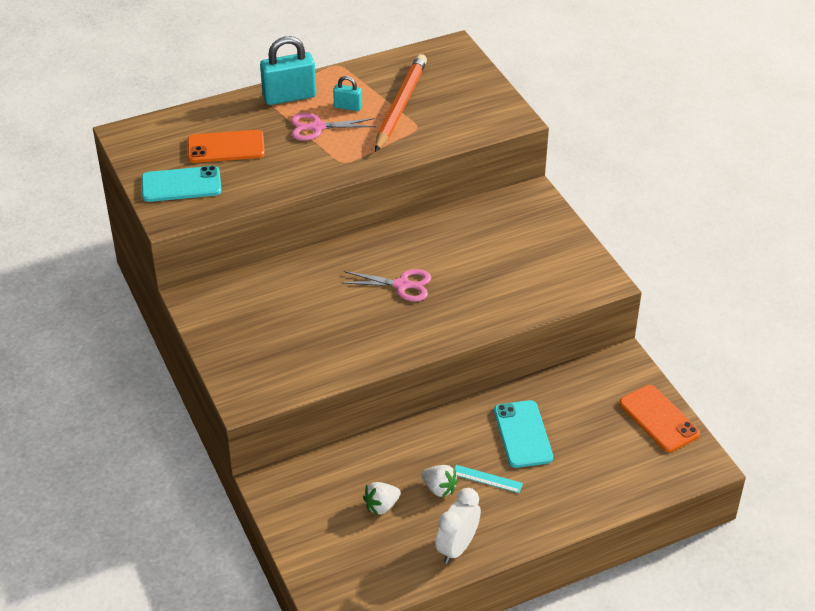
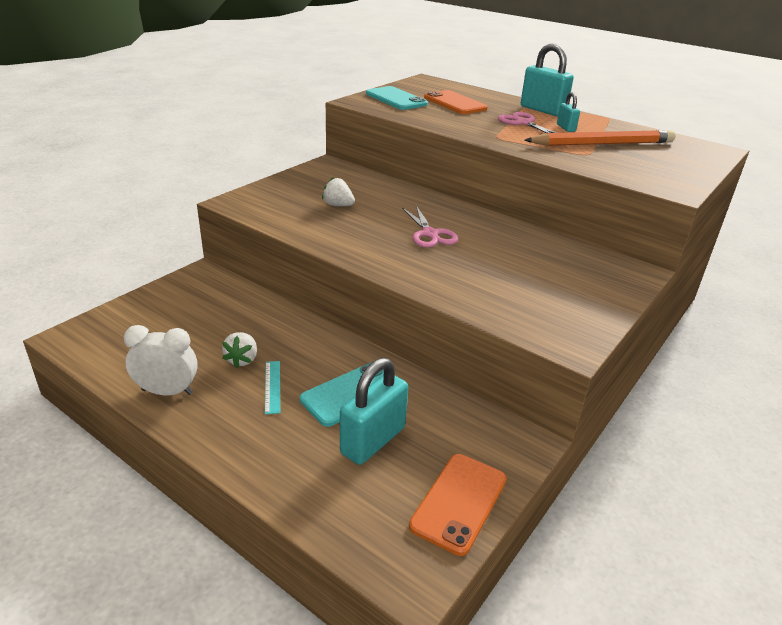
camera: 60 degrees right, 10 degrees down
(381, 506) = (203, 333): white strawberry -> white strawberry (338, 205)
(580, 440) = (373, 440): none -> turquoise padlock

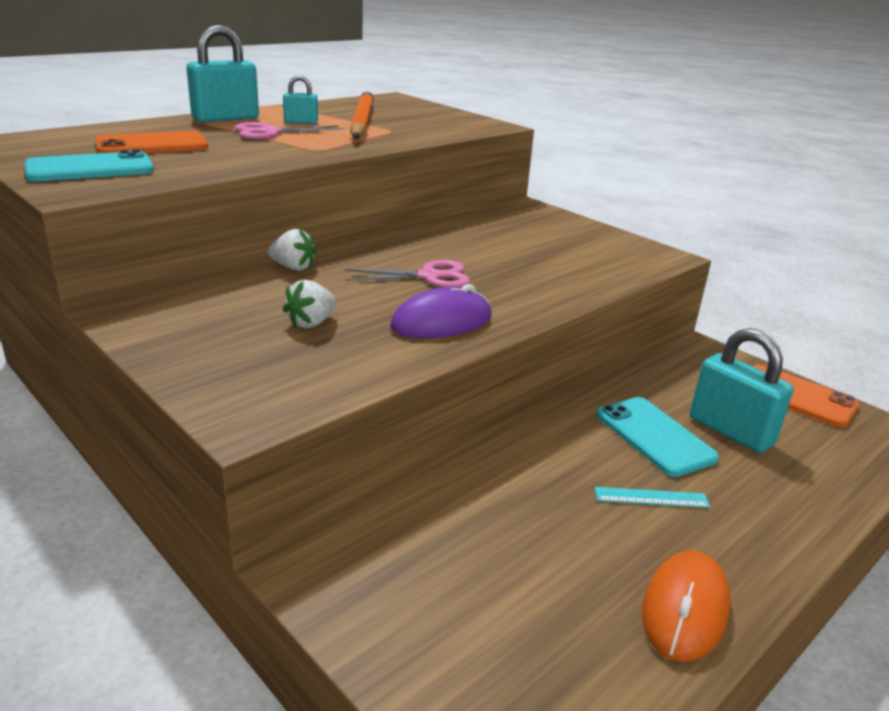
camera: 80 degrees left, 5 degrees down
(167, 391) = (685, 609): white clock -> orange mouse
(242, 360) = (593, 524): white strawberry -> white strawberry (293, 268)
(358, 241) = (441, 322): none -> purple mouse

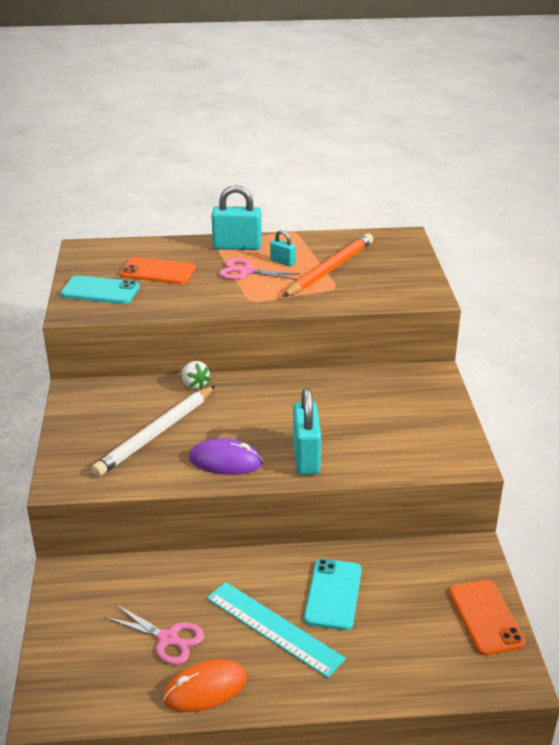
camera: 40 degrees right, 5 degrees up
(311, 323) = (155, 434): white strawberry -> white pencil
(429, 276) = (266, 421): pink scissors -> pink scissors (168, 639)
(651, 497) = (273, 628): turquoise ruler -> turquoise ruler, size x2.06
(730, 431) = (391, 616): turquoise padlock -> turquoise padlock (306, 457)

